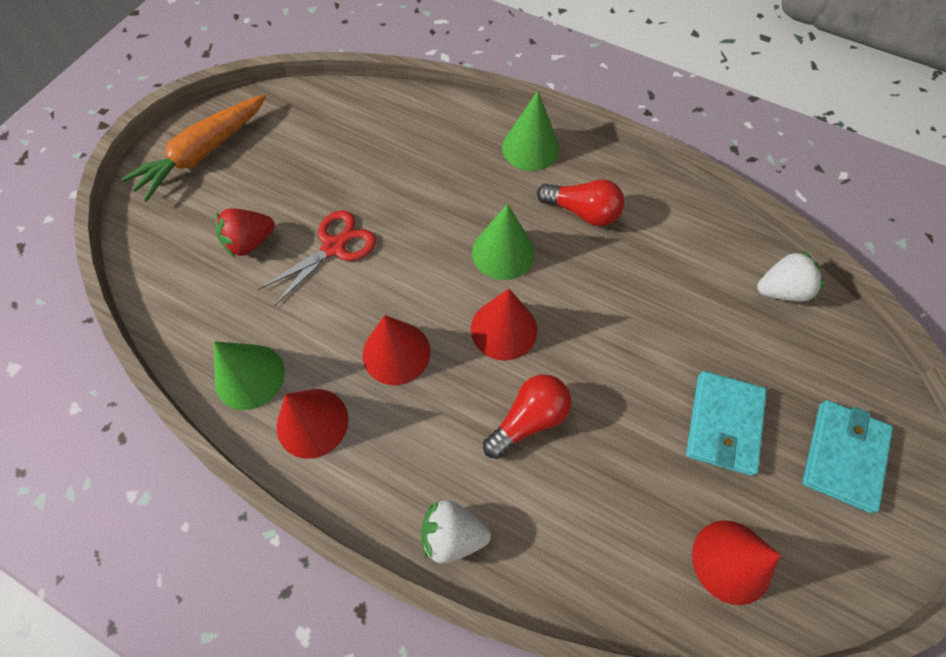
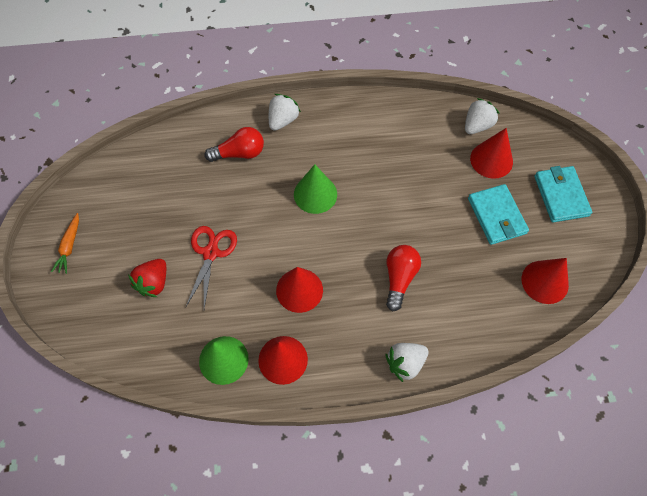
camera: 35 degrees left, 0 degrees up
(203, 153) = (69, 246): orange carrot -> orange carrot, size x0.52
(504, 329) = (349, 238): red cone -> red cone (491, 160)
(530, 148) = (283, 120): green cone -> white strawberry
(582, 212) = (342, 142): red light bulb -> red light bulb (239, 153)

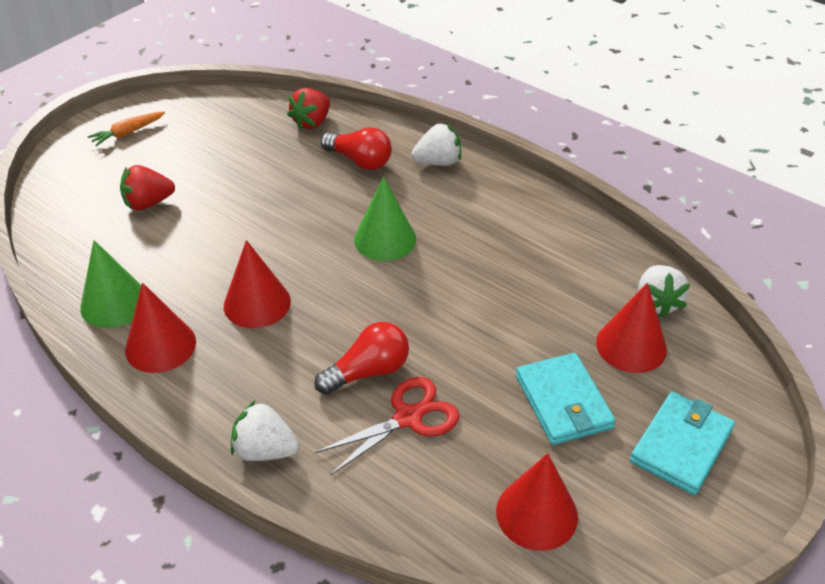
camera: 45 degrees right, 20 degrees down
(177, 147) = (312, 122): none -> red strawberry
(211, 253) = (225, 216): red scissors -> red scissors (408, 417)
(477, 125) = (657, 303): white strawberry -> white strawberry turned 90 degrees clockwise
(496, 216) = (563, 402): turquoise wallet -> turquoise wallet turned 45 degrees counterclockwise

